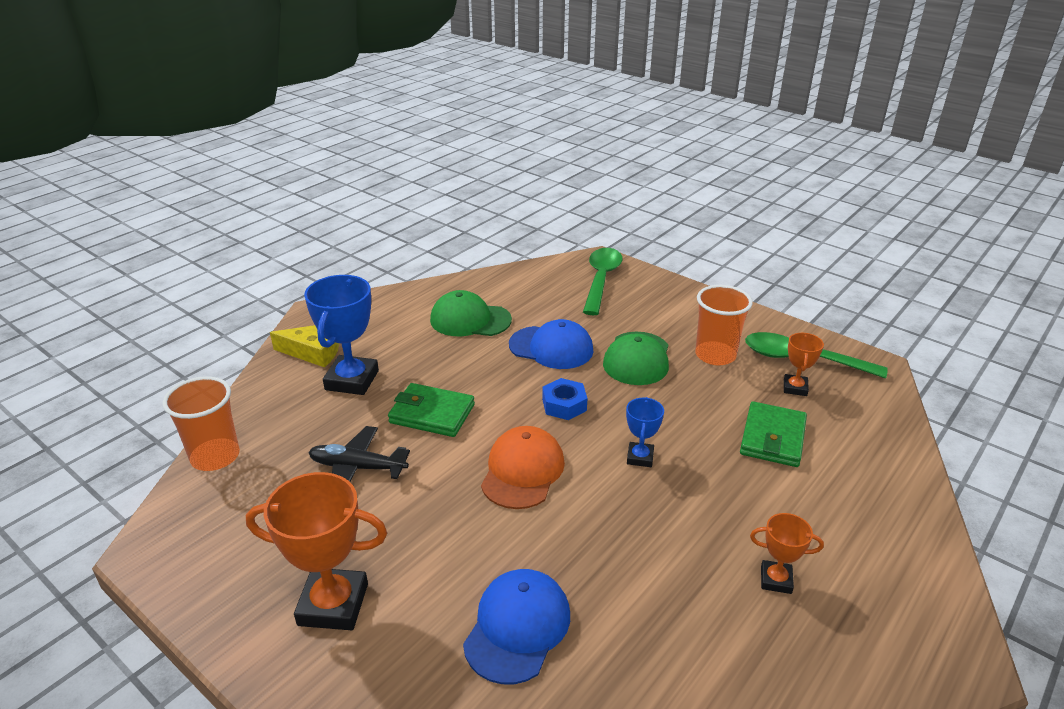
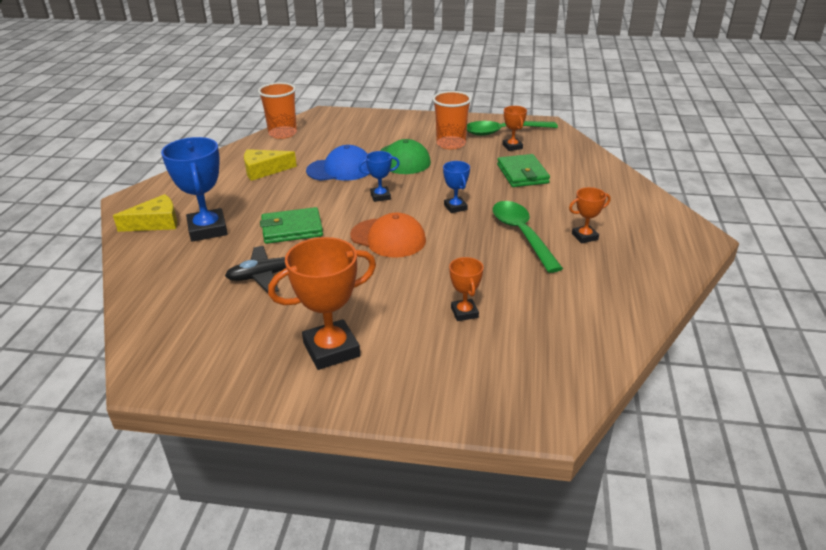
camera: 30 degrees left, 0 degrees up
(215, 456) = (142, 308): orange cup -> orange cup (282, 133)
(470, 320) = (264, 170): green cap -> yellow cheese
(517, 627) = (464, 312): blue cap -> orange trophy
(522, 471) = (388, 238): orange cap -> orange cap turned 135 degrees clockwise
(564, 405) = (380, 196): blue nut -> blue trophy
(601, 280) = (337, 124): green spoon -> green spoon (522, 234)

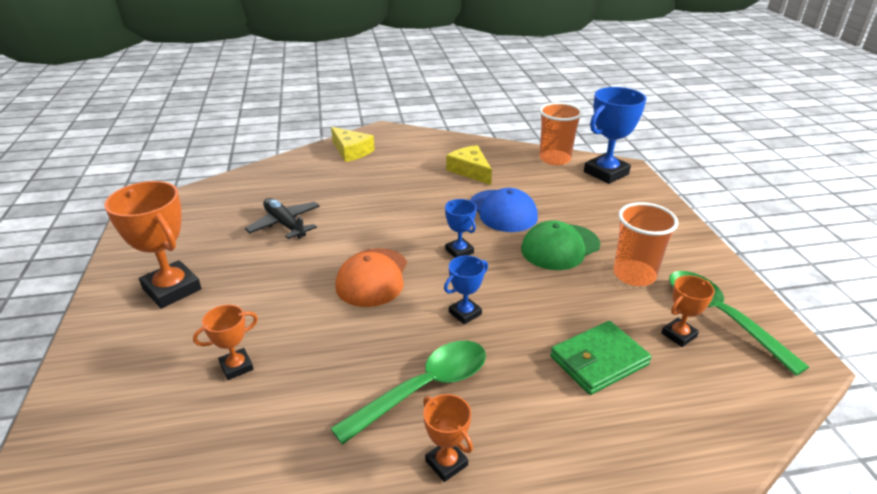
camera: 70 degrees right, 0 degrees up
(208, 229) = (349, 175): blue trophy -> blue trophy (606, 173)
(292, 229) = (367, 215): green wallet -> none

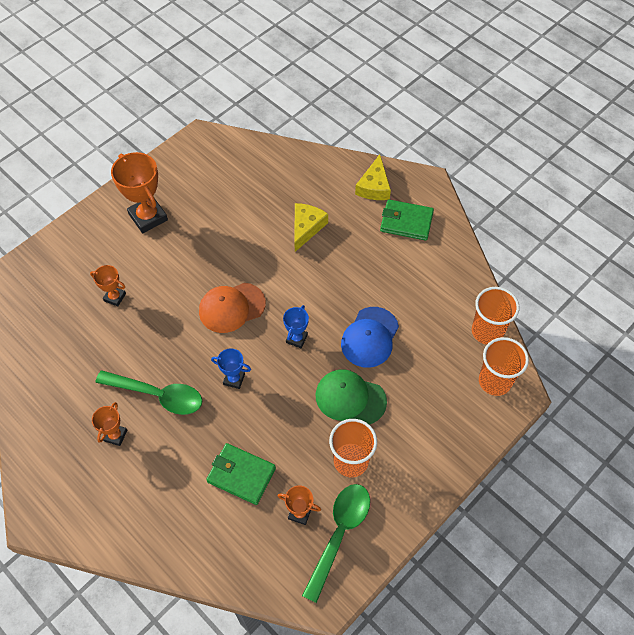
camera: 55 degrees right, 25 degrees up
(172, 289) = (148, 217): orange trophy -> orange trophy turned 45 degrees counterclockwise
(285, 224) = (249, 220): black plane -> none
(407, 151) = (406, 222): none -> green wallet
(470, 171) = (412, 282): yellow cheese -> yellow cheese (306, 228)
(606, 173) = (494, 381): blue trophy -> orange cup

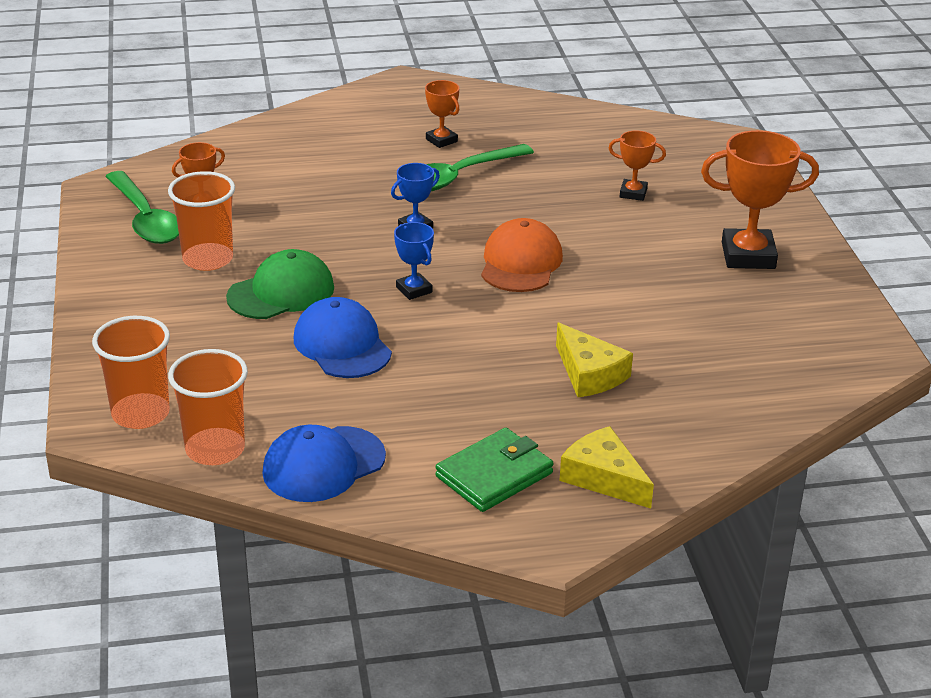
camera: 125 degrees right, 25 degrees down
(115, 297) = (633, 193): orange trophy -> orange trophy turned 45 degrees clockwise
(241, 475) = (294, 190): green wallet -> none
(457, 284) = (323, 464): none -> blue cap

